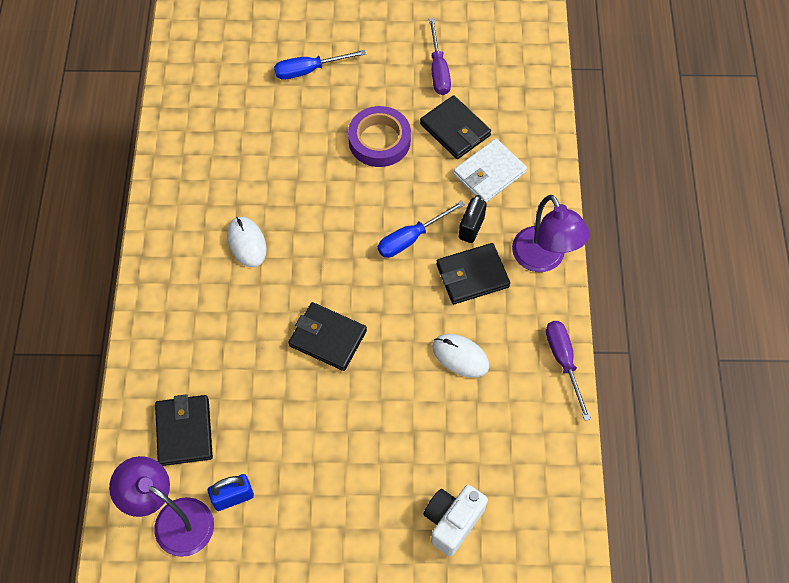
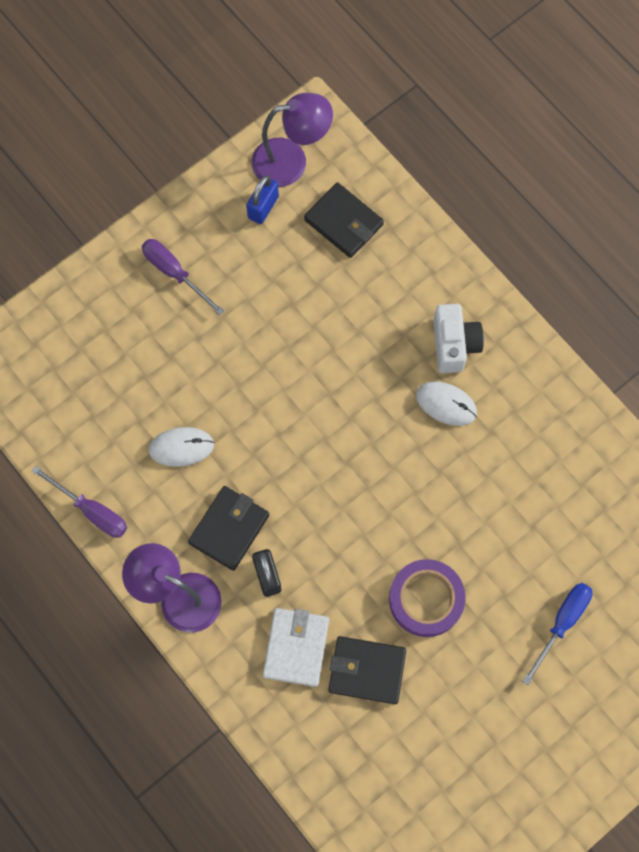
camera: 140 degrees right, 10 degrees up
(328, 338) = (302, 377): black wallet -> none
(411, 238) = (311, 522): blue screwdriver -> none
(438, 70) = (441, 729): purple screwdriver -> purple screwdriver (174, 273)
(452, 521) = (85, 314): white camera -> white camera (454, 345)

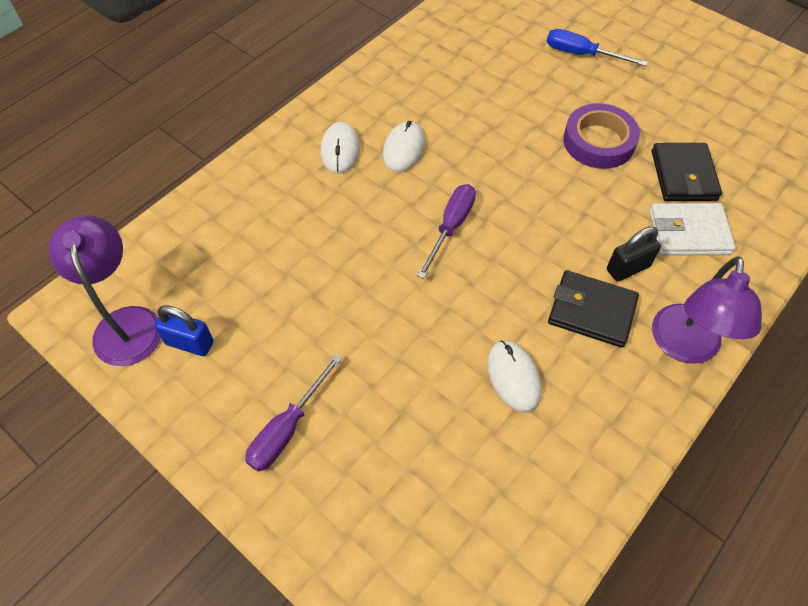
camera: 100 degrees left, 15 degrees down
(91, 511) = (623, 464): purple screwdriver -> purple screwdriver (451, 227)
(343, 222) = (207, 259): black wallet -> none
(454, 345) = (340, 150): white camera -> white mouse

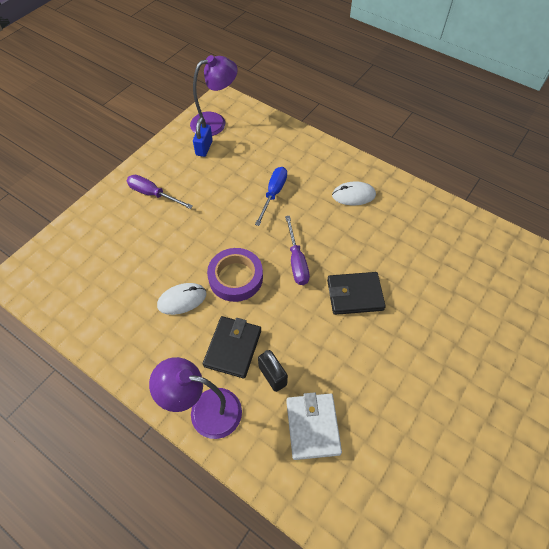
camera: 85 degrees right, 0 degrees up
(403, 149) = (362, 230): white mouse -> none
(451, 227) = (296, 261): purple screwdriver -> purple screwdriver turned 60 degrees clockwise
(581, 54) = (507, 352): blue screwdriver -> blue screwdriver (273, 194)
(598, 141) = (400, 361): purple tape -> purple tape (235, 277)
(683, 175) = (376, 430): black wallet -> black wallet (354, 295)

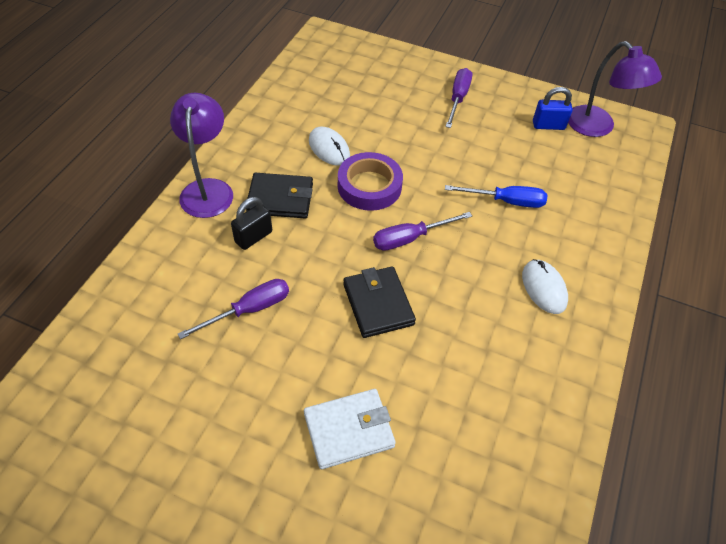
camera: 75 degrees right, 5 degrees down
(312, 427) = (199, 280): white wallet -> white wallet (349, 430)
(349, 387) = (249, 310): none -> purple screwdriver

